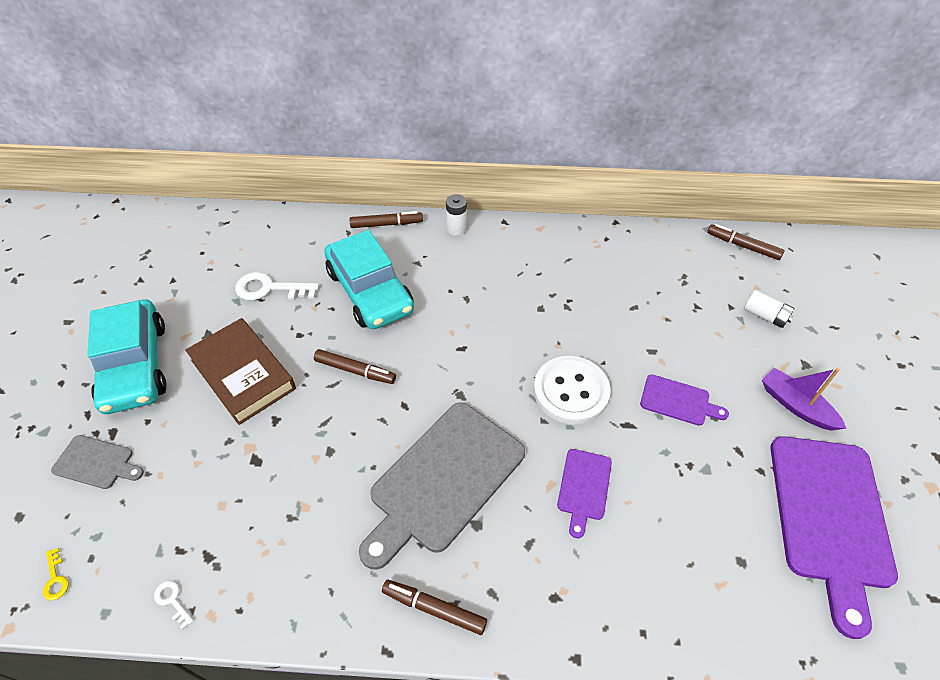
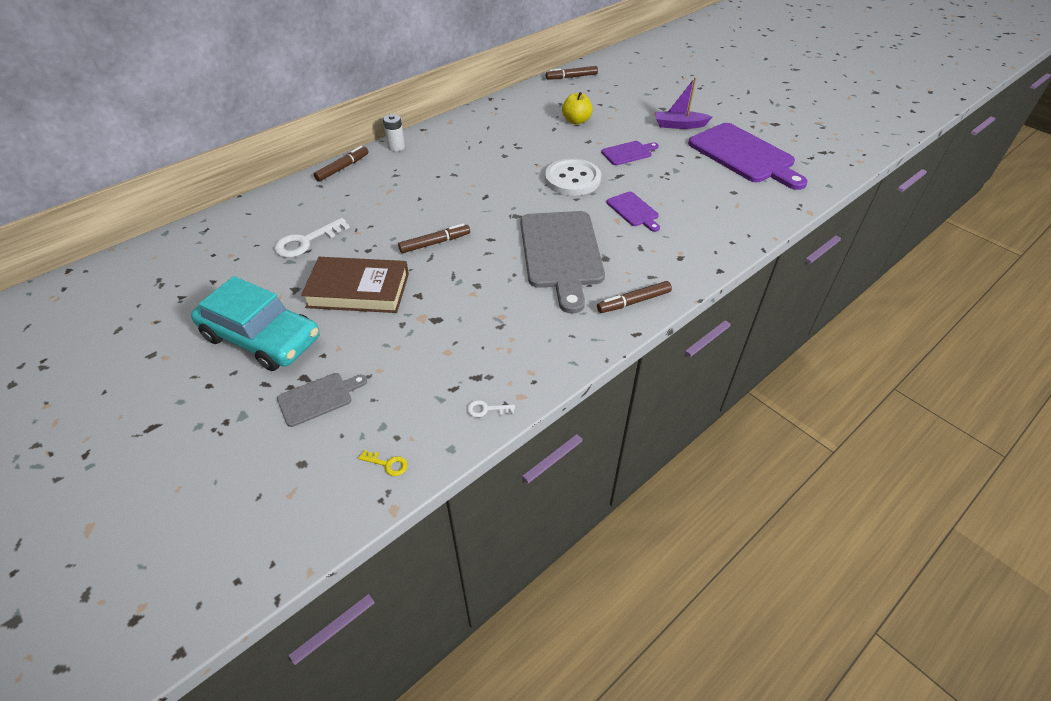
camera: 45 degrees left, 5 degrees down
(370, 291) = (384, 204): turquoise car -> none
(672, 313) = (576, 121): none -> yellow apple
(765, 316) = (620, 99): white battery -> none

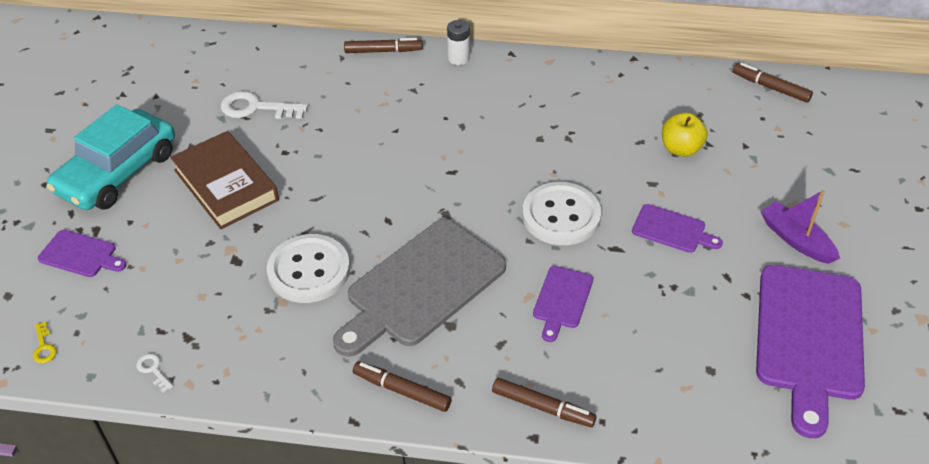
camera: 50 degrees right, 0 degrees up
(261, 338) = (118, 172): turquoise car -> turquoise car turned 45 degrees clockwise
(318, 398) = (80, 255): grey cutting board -> purple cutting board
(435, 243) = (340, 187): brown marker -> brown marker (543, 407)
(489, 291) = (309, 270): none -> white button

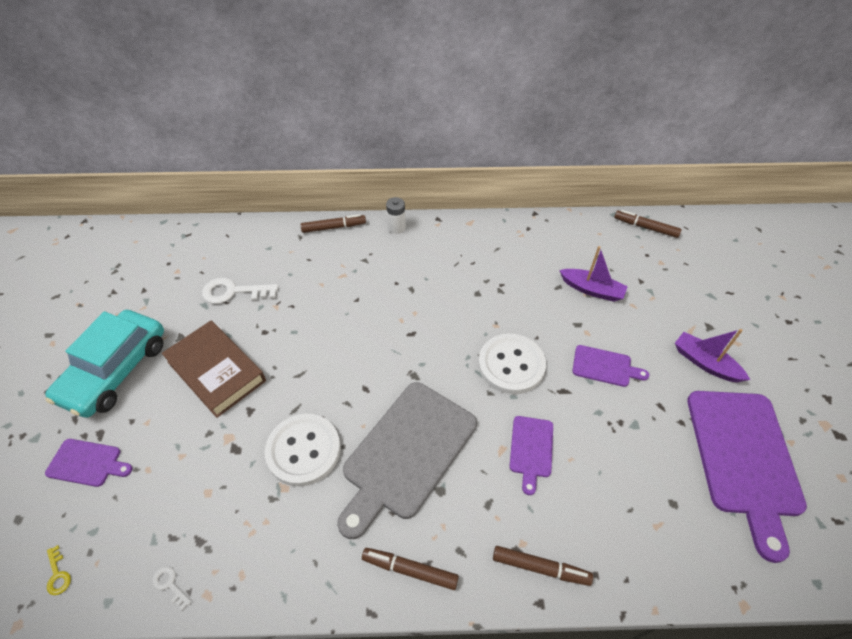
camera: 10 degrees left, 5 degrees up
(681, 149) = (592, 290): yellow apple -> purple boat

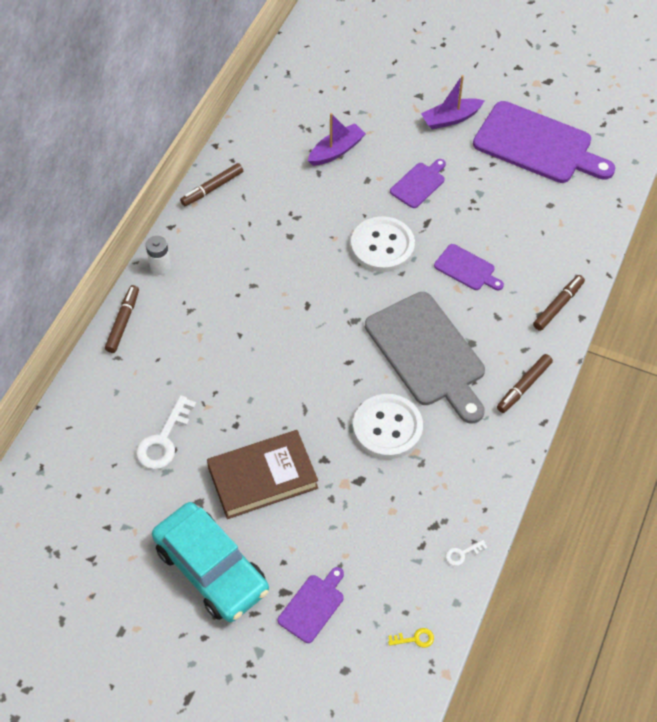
camera: 65 degrees left, 5 degrees up
(645, 227) = (288, 73): brown marker -> brown marker (212, 188)

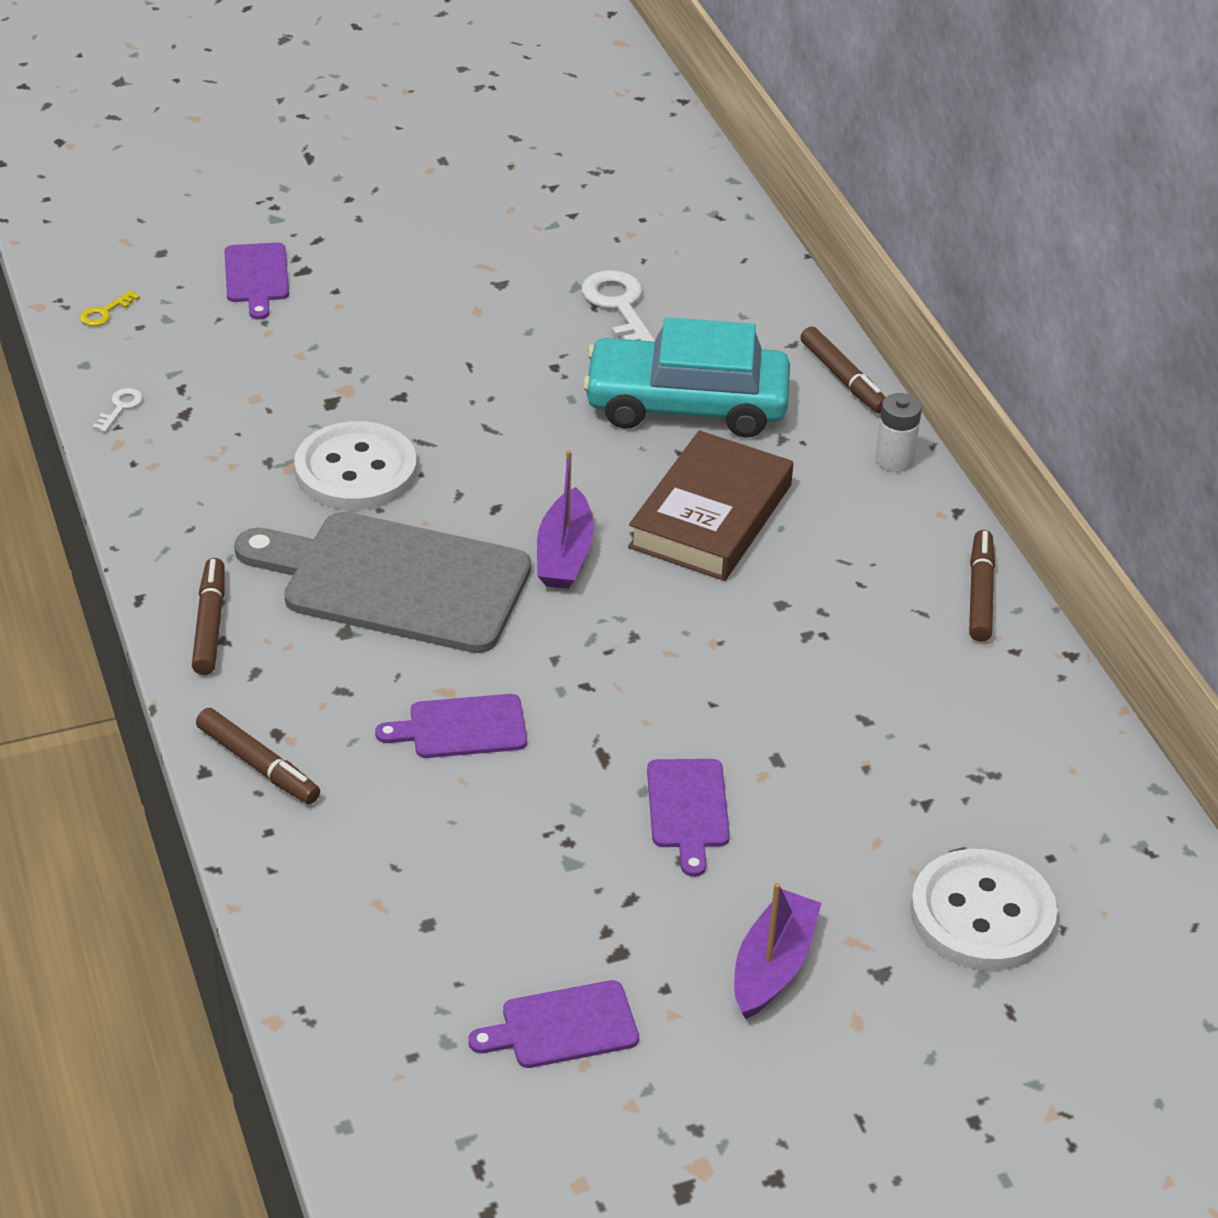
camera: 135 degrees right, 15 degrees down
(211, 569) = (410, 245): turquoise car -> turquoise car (686, 405)
(262, 477) = (454, 341): brown book -> brown book (711, 516)
(336, 151) = (885, 772): purple boat -> purple boat (564, 554)
(382, 246) = (629, 677): white button -> white button (982, 914)
(537, 145) = (562, 1026): purple cutting board -> purple cutting board, size x0.48
(558, 306) = (258, 765): brown marker -> brown marker turned 45 degrees counterclockwise

